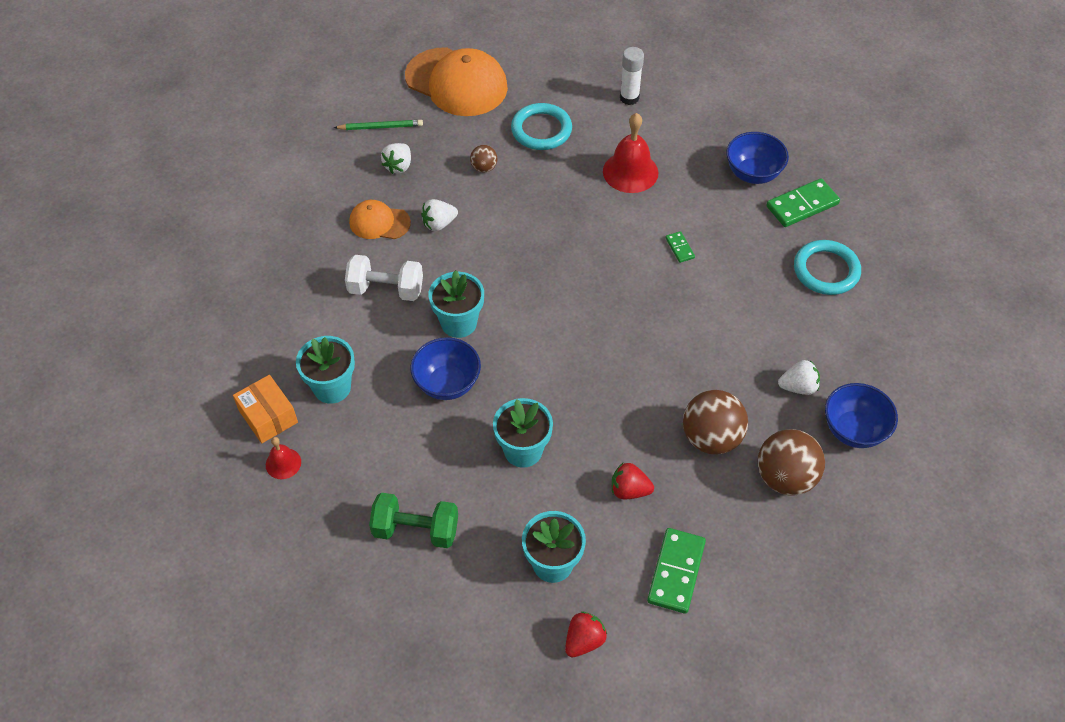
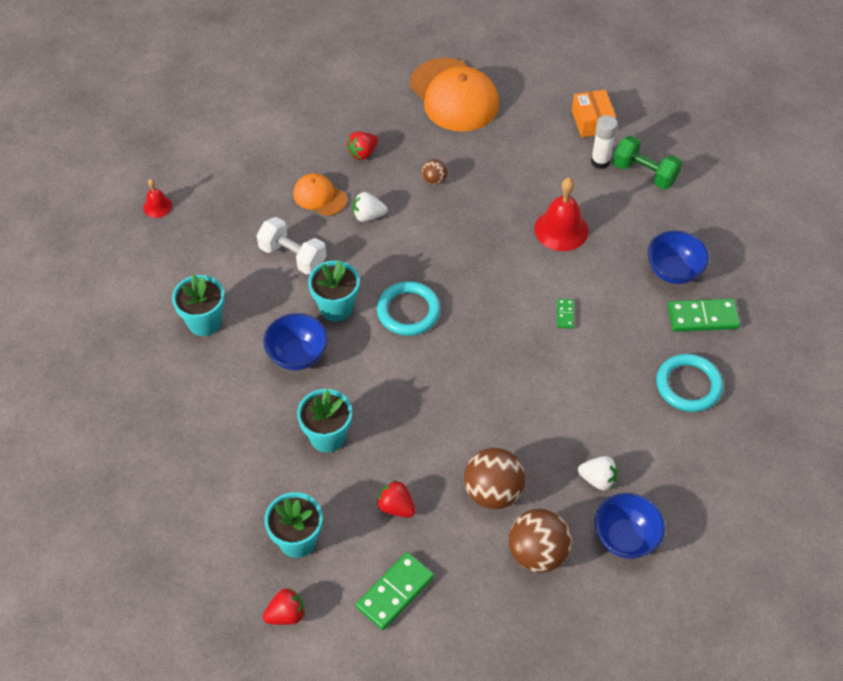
camera: 25 degrees right, 0 degrees up
(268, 416) = (142, 326): orange box -> orange box (592, 121)
(283, 463) = (133, 369): red bell -> red bell (157, 206)
(380, 127) = (367, 113): green pencil -> none
(398, 166) = (363, 153): white strawberry -> red strawberry
(416, 530) = (205, 466): green dumbbell -> green dumbbell (644, 173)
(541, 130) = (504, 164): turquoise ring -> turquoise ring (408, 311)

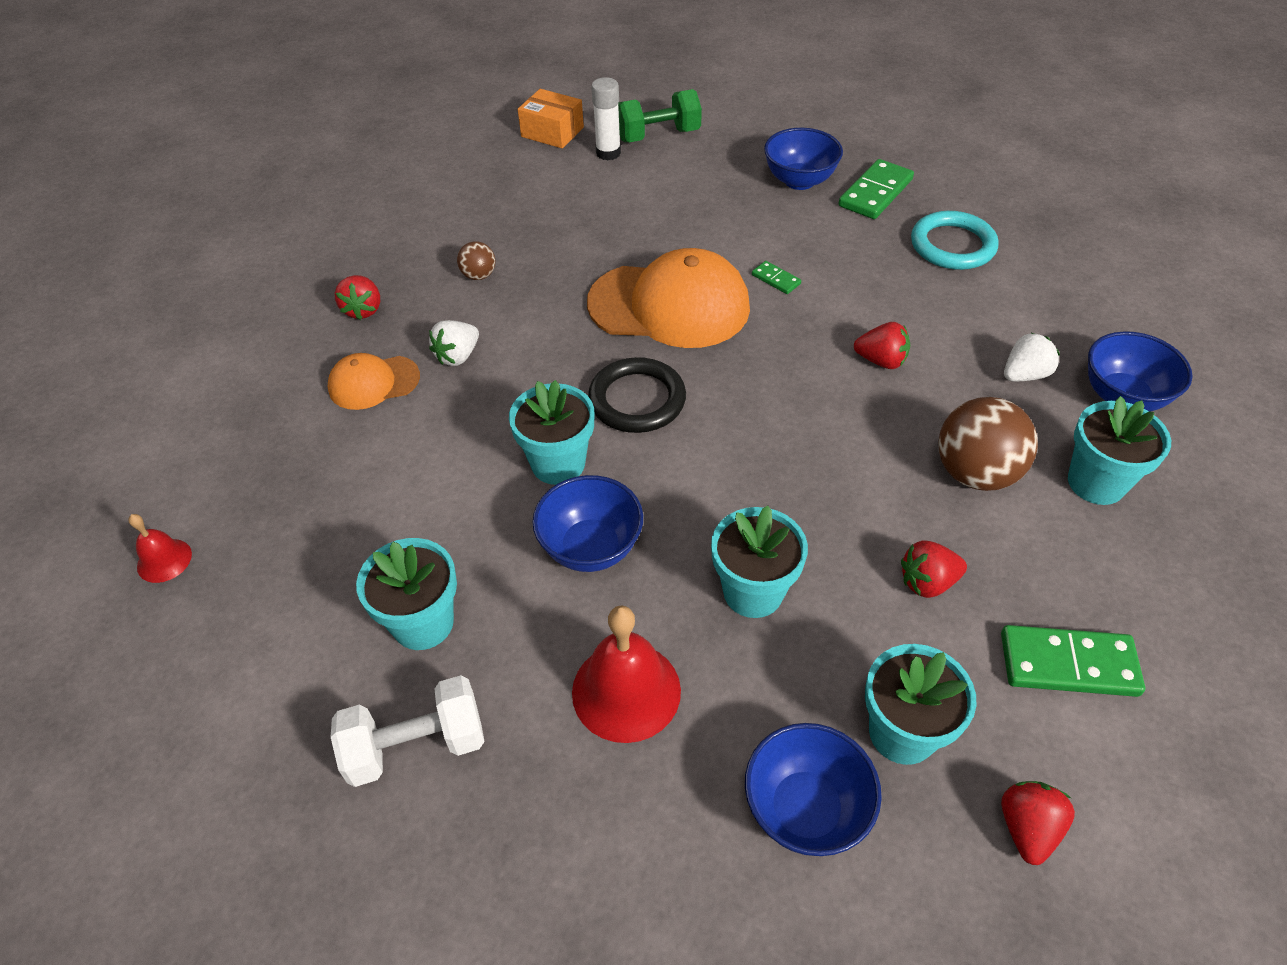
camera: 50 degrees left, 5 degrees down
(229, 523) = (805, 809): none -> blue bowl
(293, 256) = (430, 460): white dumbbell -> white dumbbell (416, 745)
(395, 592) = (1068, 664): green domino -> green domino turned 75 degrees counterclockwise
(408, 311) = (637, 400): turquoise ring -> black ring
(454, 95) = (387, 199): orange cap -> orange cap (669, 305)
(537, 553) = (1096, 483): brown ball -> turquoise flower pot
(543, 403) = (881, 361): none -> red strawberry
(561, 229) = (661, 222): red bell -> red bell (626, 691)

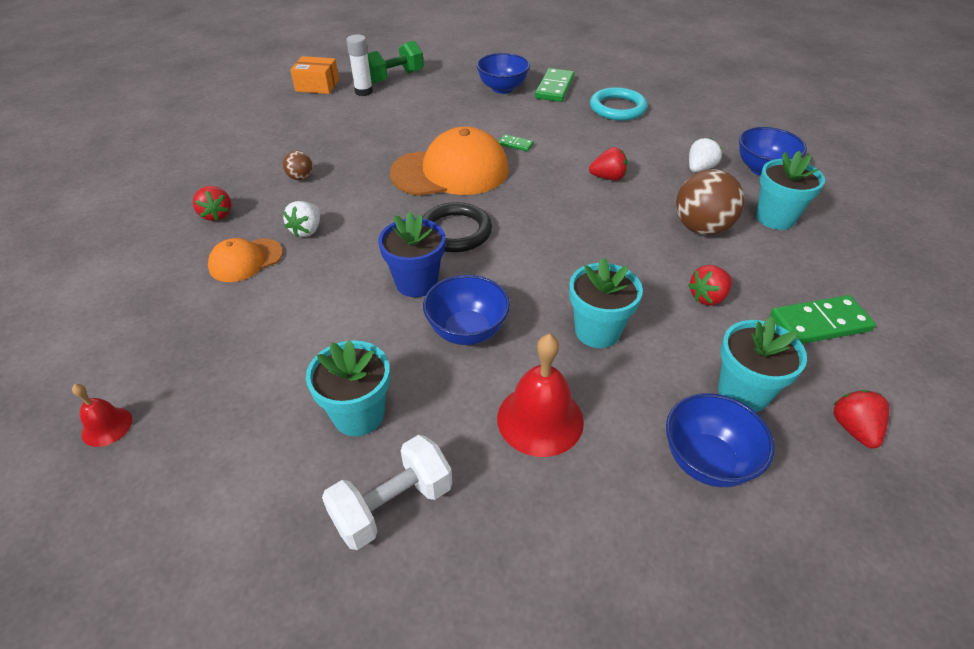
camera: 20 degrees left, 5 degrees down
(558, 464) = (416, 283): turquoise flower pot -> blue flower pot

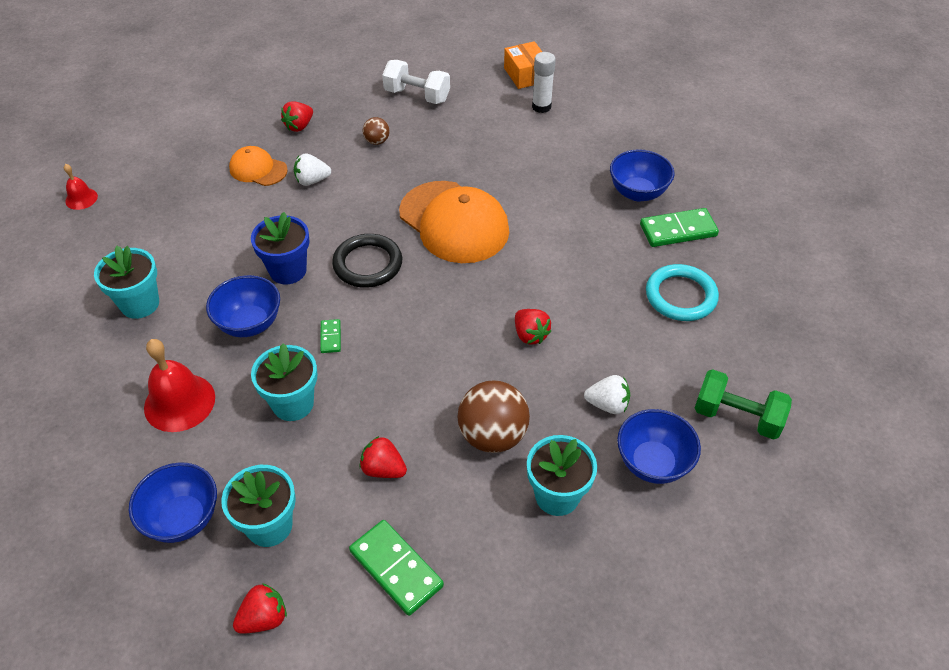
camera: 60 degrees right, 5 degrees up
(392, 505) = (75, 355): white dumbbell -> white dumbbell (417, 95)
(394, 77) = (587, 112): green dumbbell -> green dumbbell (737, 417)
(515, 144) = (535, 246): green domino -> green domino (330, 337)

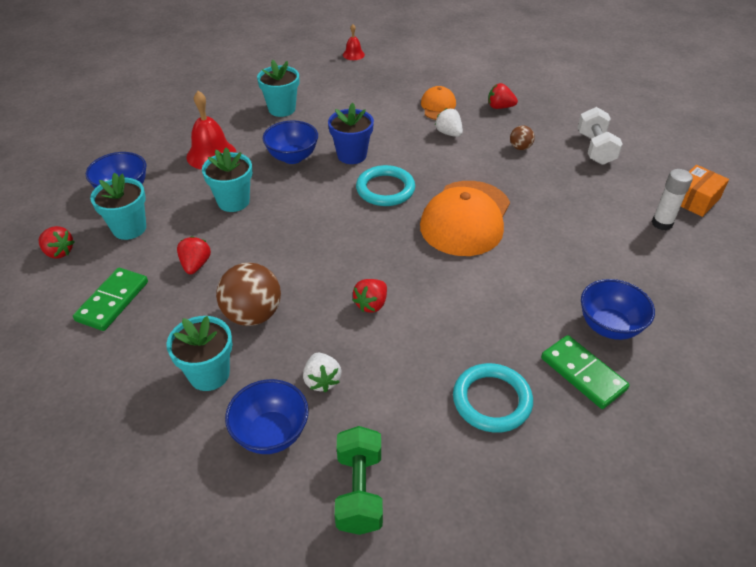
camera: 65 degrees right, 5 degrees down
(330, 337) = (302, 197): green domino -> none
(368, 264) = (385, 189): black ring -> turquoise ring

